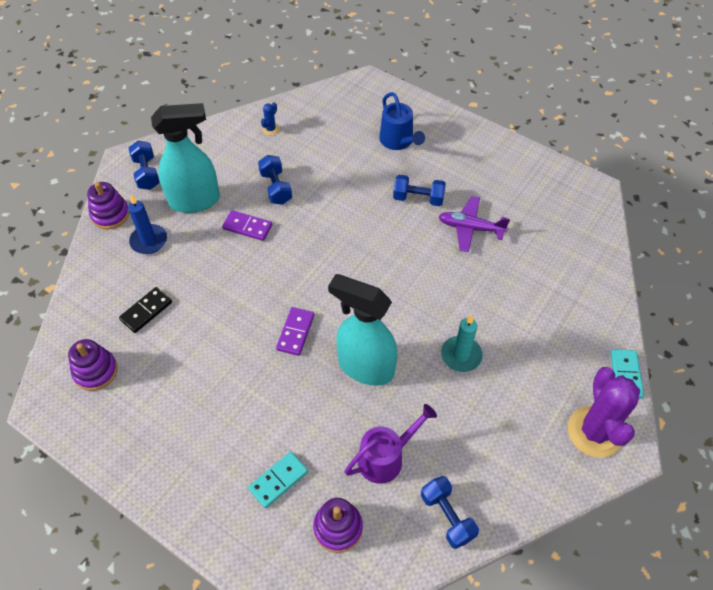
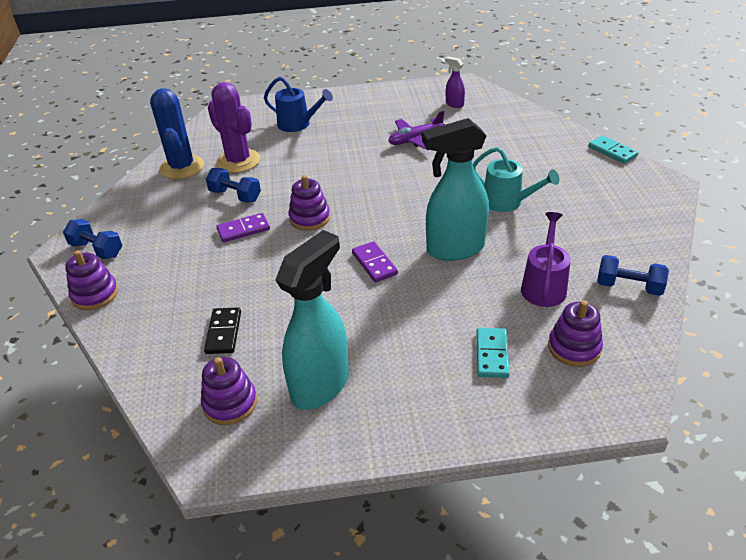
camera: 40 degrees left, 15 degrees down
(149, 241) = (161, 288): blue candle -> none
(195, 201) = (171, 241): turquoise spray bottle -> turquoise spray bottle (321, 385)
(271, 129) = (182, 167): blue cactus -> blue cactus, size x2.45
(300, 251) = (309, 218): none -> purple stacking toy
(418, 198) = (357, 144): blue dumbbell -> none
(461, 355) = (507, 202): turquoise candle -> turquoise watering can
(553, 210) = (454, 104): none -> purple spray bottle
(594, 432) = (639, 187): purple cactus -> purple cactus (238, 161)

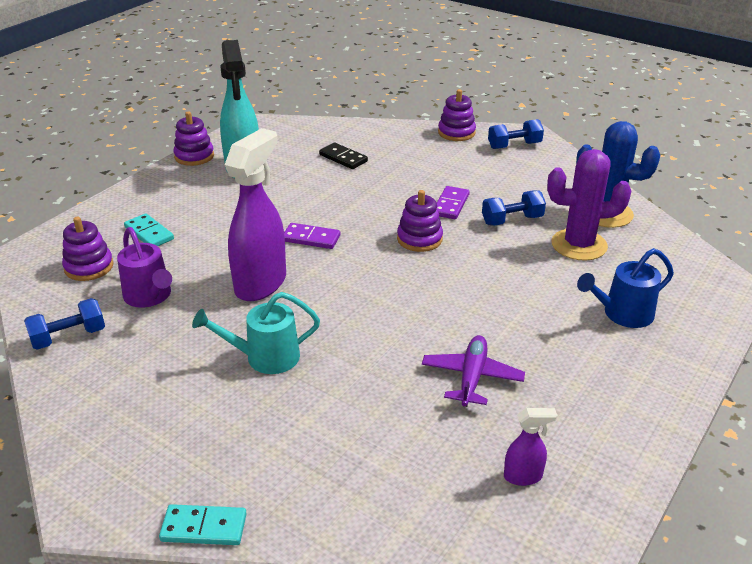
camera: 130 degrees right, 5 degrees down
(230, 403) = (282, 141): purple stacking toy -> purple stacking toy (194, 156)
(454, 249) = (261, 283): turquoise spray bottle -> purple spray bottle

